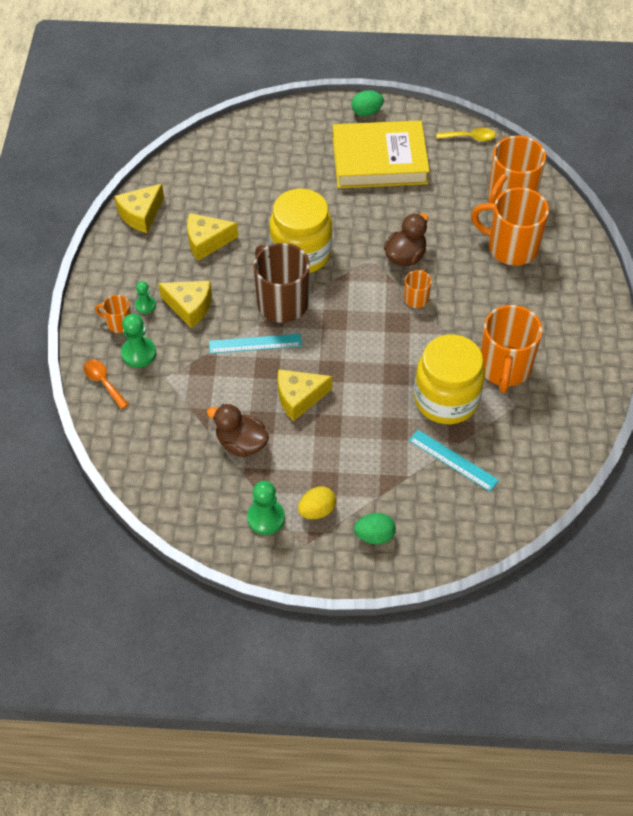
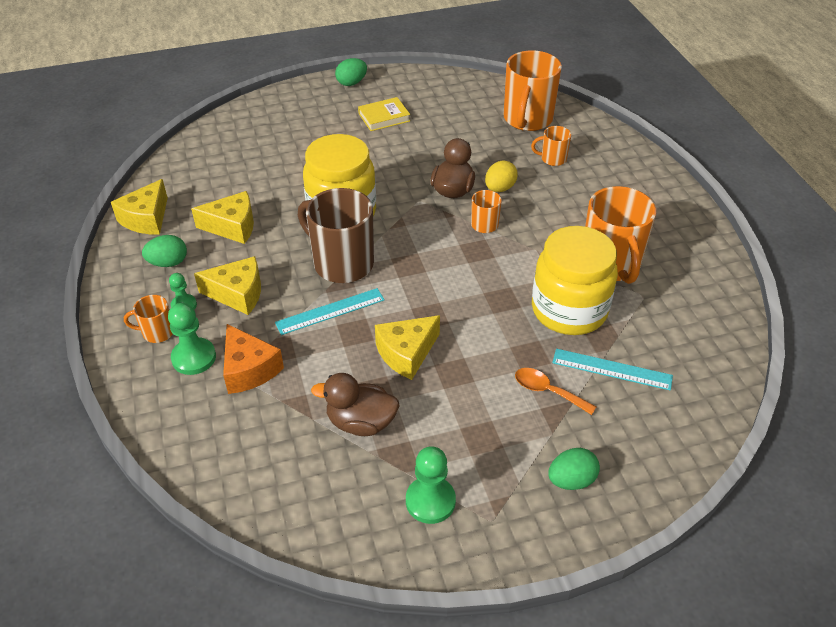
camera: 20 degrees left, 10 degrees down
(103, 382) = (160, 402): orange spoon -> orange spoon (547, 391)
(145, 262) = (168, 263): none -> green egg
(175, 375) = (249, 369): none -> orange cheese
(207, 242) = (232, 226): yellow cheese -> yellow cheese turned 150 degrees counterclockwise
(317, 510) = (488, 472): yellow egg -> yellow egg (499, 188)
(379, 160) = (384, 117): yellow book -> yellow book, size x0.45
(470, 137) = (462, 82): yellow spoon -> none
(511, 247) = (552, 159): orange mug -> orange mug, size x0.48

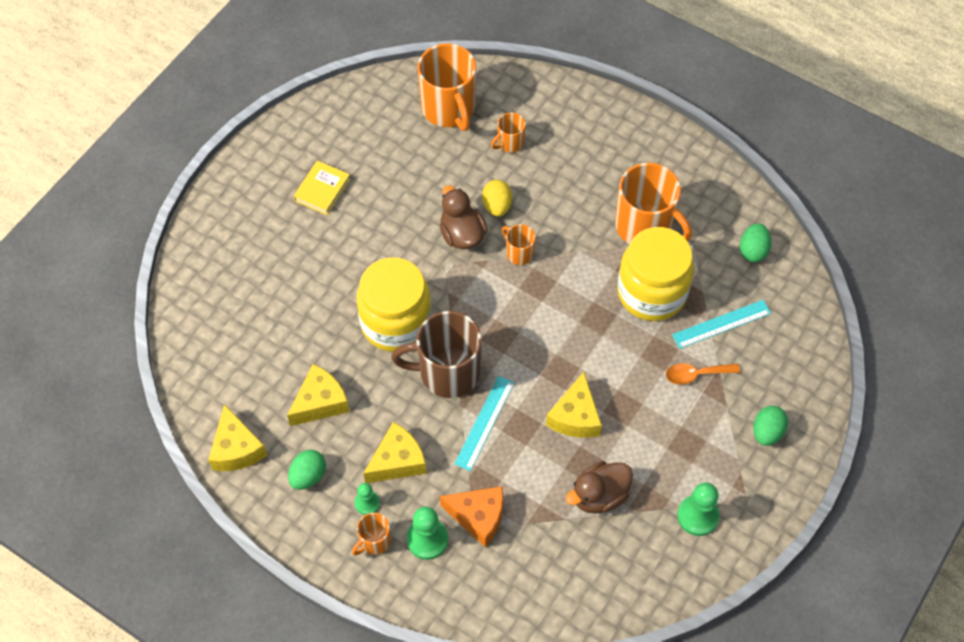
camera: 40 degrees left, 15 degrees up
(351, 83) = (248, 166): green egg -> green egg (753, 251)

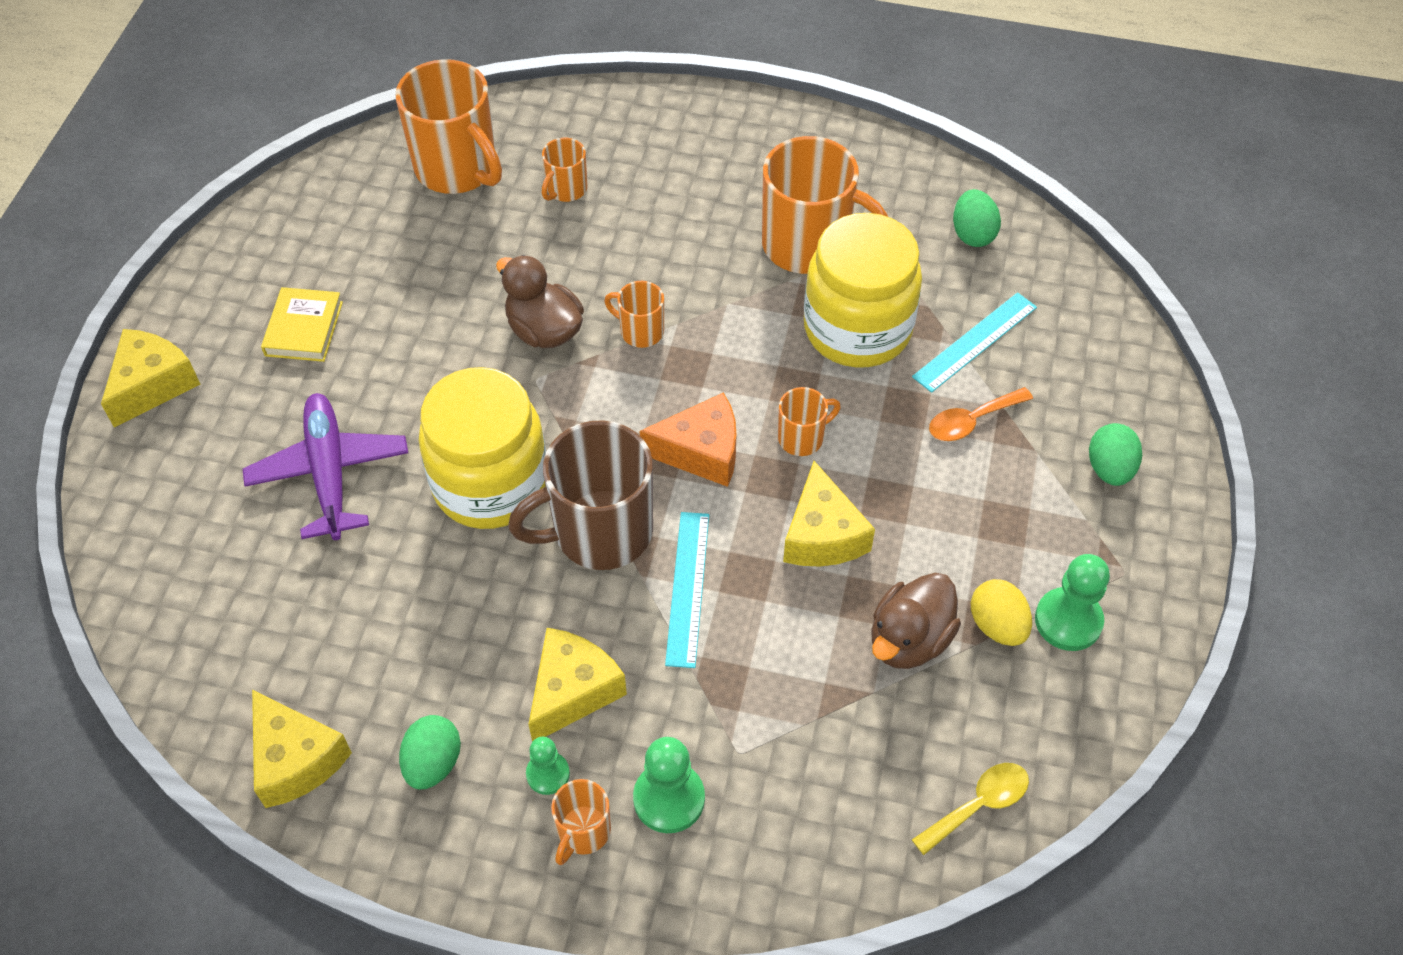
camera: 20 degrees left, 5 degrees down
(307, 286) = (329, 473): none -> purple plane
(320, 402) = (412, 640): yellow cheese -> yellow cheese (152, 385)
(478, 517) = (736, 735): orange cheese -> orange cheese (701, 451)
(497, 206) = (581, 277): yellow egg -> yellow egg (997, 625)
(588, 352) = (802, 438): none -> orange mug
(597, 603) = (978, 805): none -> yellow spoon

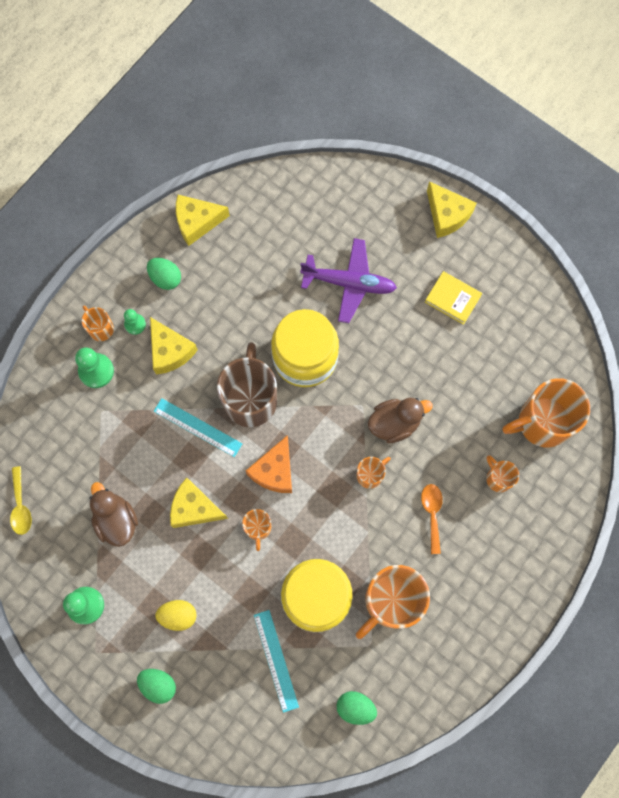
camera: 115 degrees right, 20 degrees up
(971, 421) = (224, 626): orange spoon -> orange spoon (432, 513)
(997, 625) = (101, 568): yellow egg -> yellow egg (178, 615)

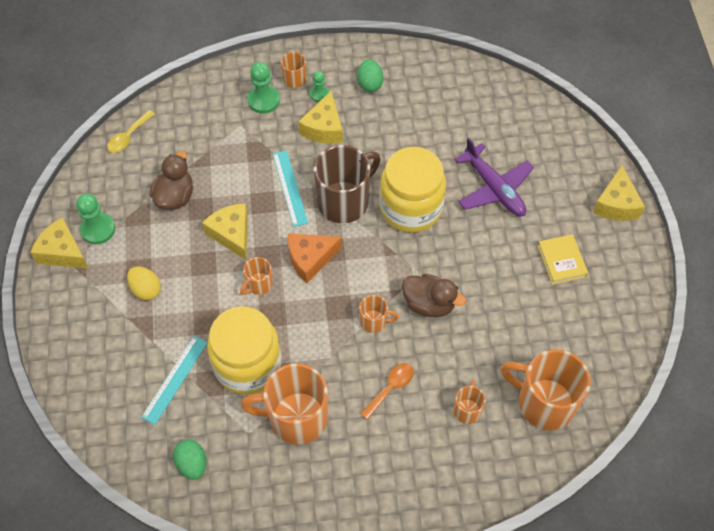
camera: 45 degrees right, 15 degrees down
(158, 685) = (84, 320): green egg -> none
(197, 222) = (428, 68): yellow cheese -> yellow cheese (62, 252)

